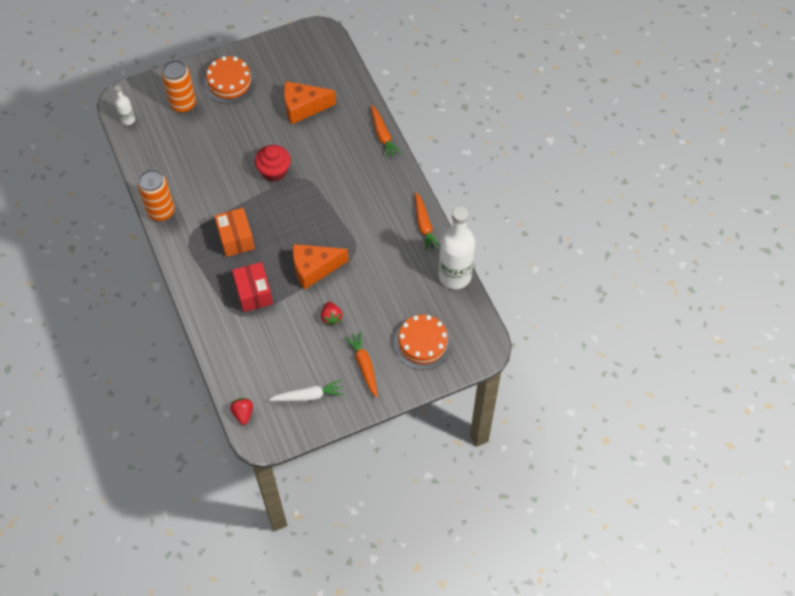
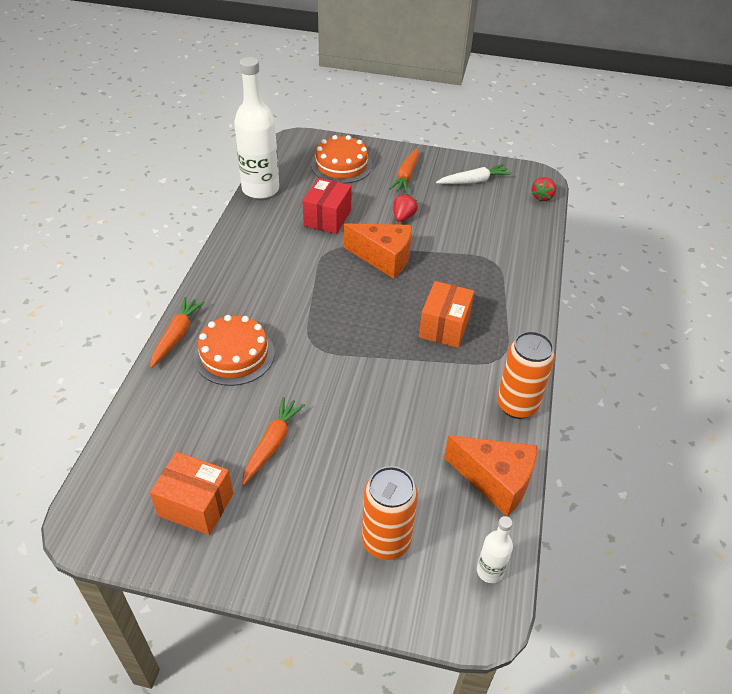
camera: 145 degrees left, 15 degrees down
(229, 82) = (290, 532): orange cake -> orange cake (234, 355)
(254, 293) = (464, 270): red box -> red box (327, 218)
(274, 171) = (339, 371): red cupcake -> none
(282, 67) = (195, 505): none -> orange box
(303, 108) = (229, 426): orange cheese -> orange cheese (495, 481)
(308, 396) = (473, 181): white carrot -> white carrot turned 135 degrees clockwise
(424, 225) = (239, 236): orange carrot -> orange carrot (272, 444)

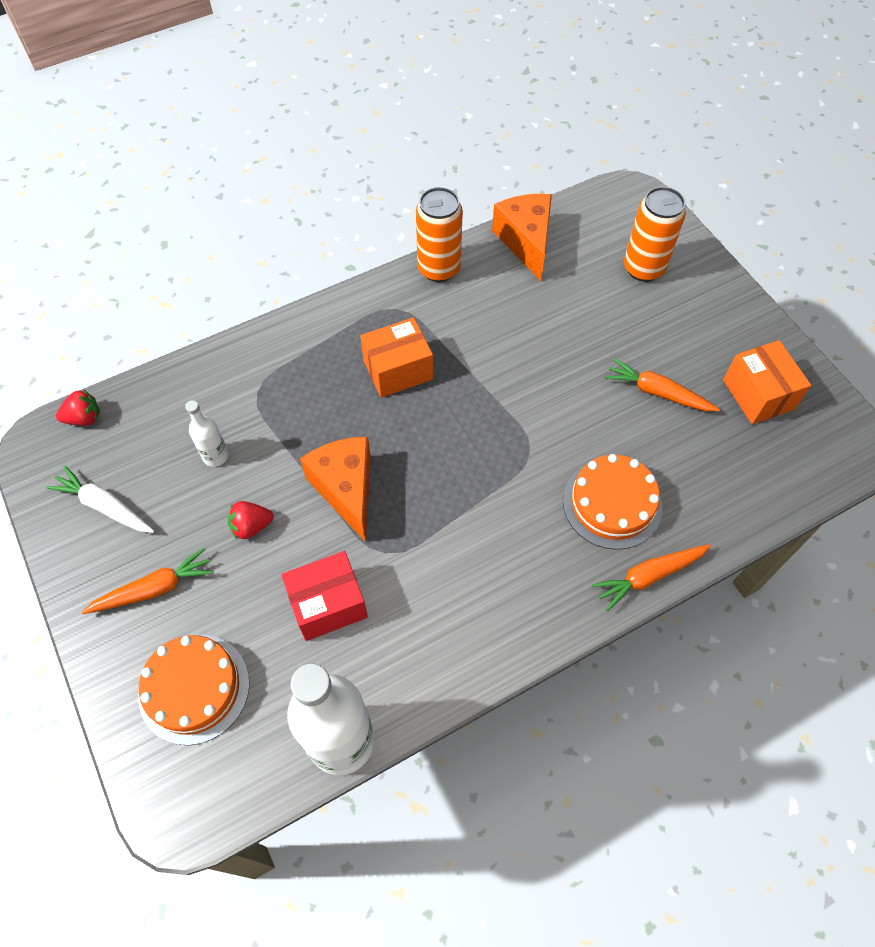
camera: 130 degrees left, 15 degrees up
(272, 444) = (657, 392): orange carrot -> orange carrot turned 45 degrees clockwise
(489, 571) = (598, 207): white bottle -> white bottle (215, 456)

